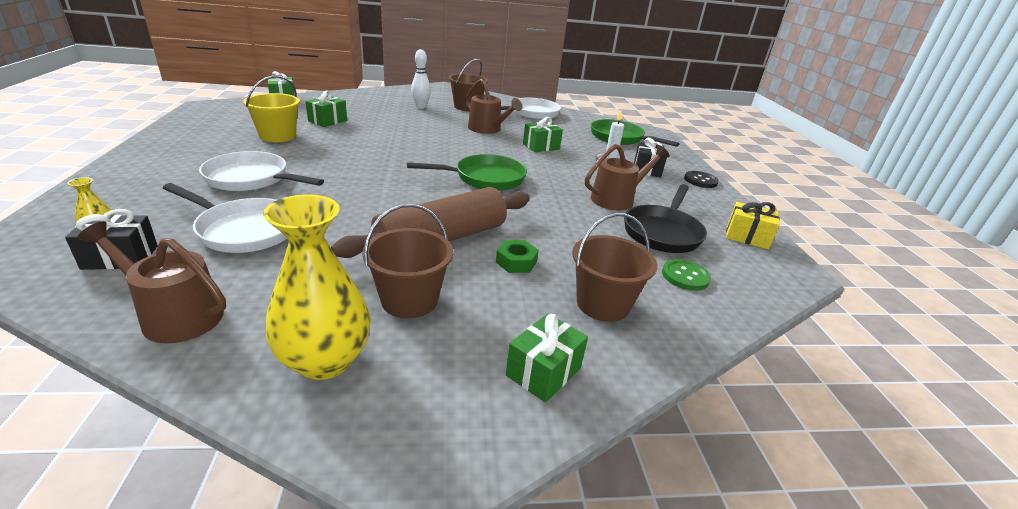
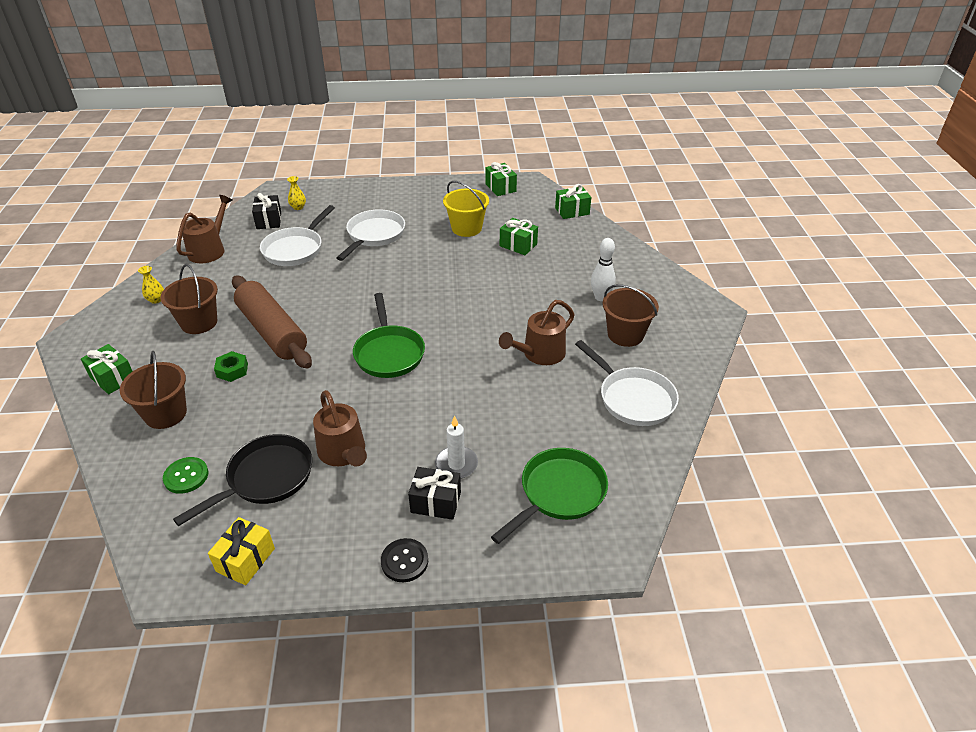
camera: 95 degrees right, 10 degrees up
(325, 360) = (156, 300): yellow vase -> yellow vase, size x0.43
(541, 146) = (493, 400): green gift -> green gift (500, 188)
(662, 232) = (266, 478): black pan -> black pan turned 105 degrees clockwise

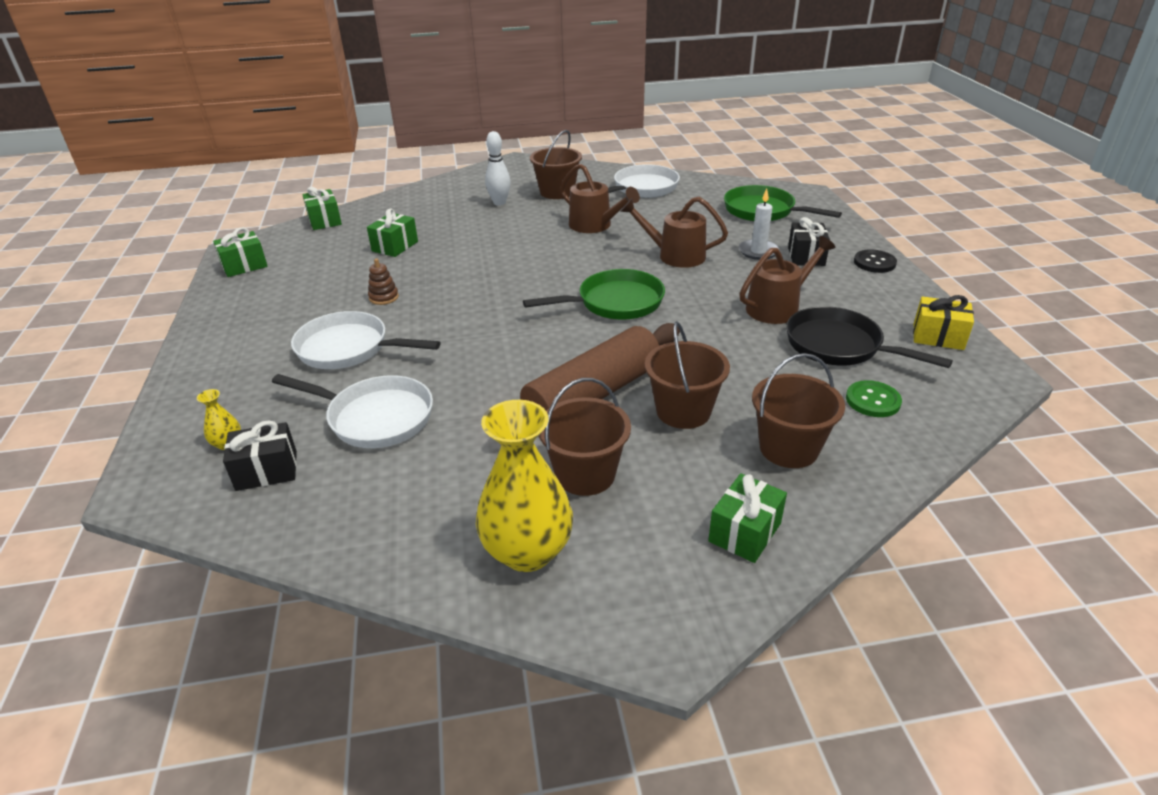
camera: 95 degrees left, 5 degrees down
(156, 300) = (527, 551): yellow vase -> yellow vase, size x2.35
(209, 250) = (359, 526): brown watering can -> brown watering can (675, 255)
(232, 370) = (683, 411): green nut -> brown bucket
(436, 244) = (383, 297): none -> brown stacking toy
(466, 228) = (347, 280): yellow bucket -> none

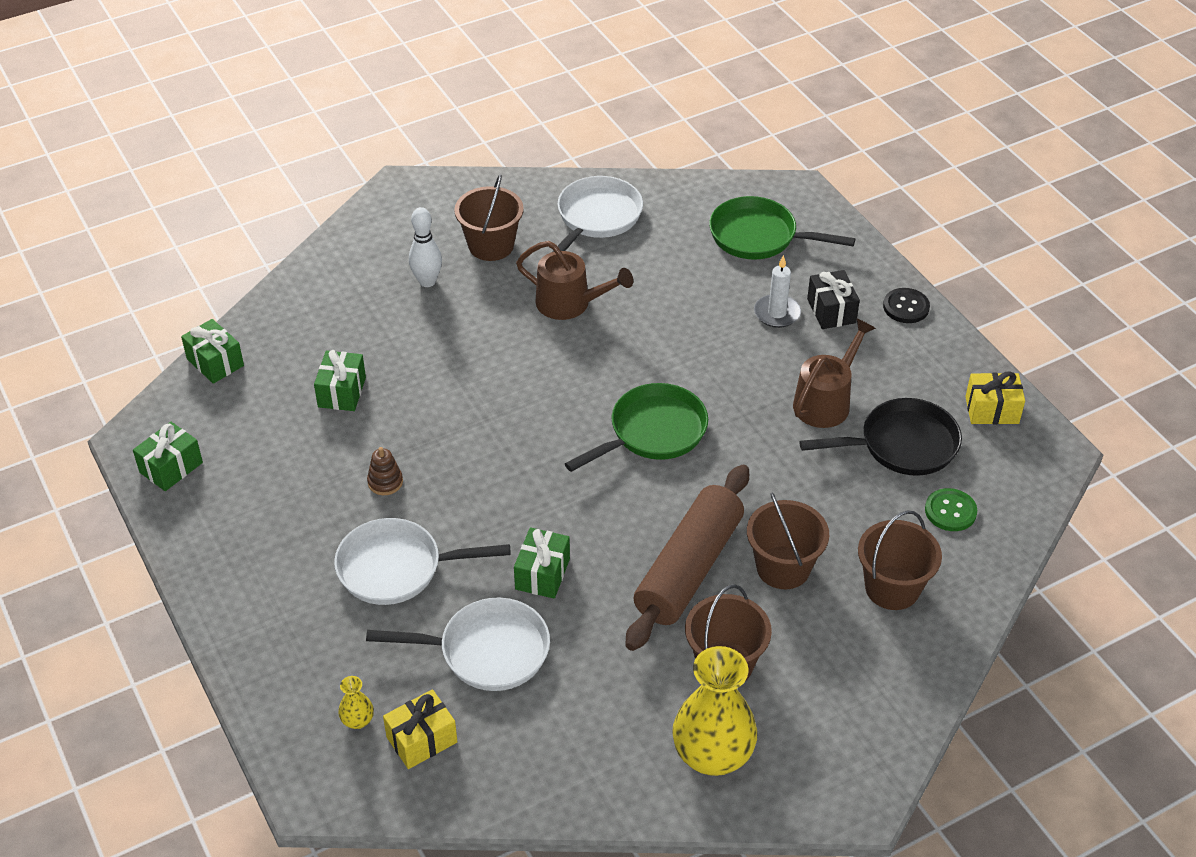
camera: 20 degrees left, 10 degrees up
(267, 470) = (422, 739): black gift -> yellow gift
(675, 255) = (687, 339): brown watering can -> none
(744, 532) = (883, 687): green gift -> green gift (542, 574)
(839, 346) = (902, 445): black pan -> black pan turned 150 degrees clockwise

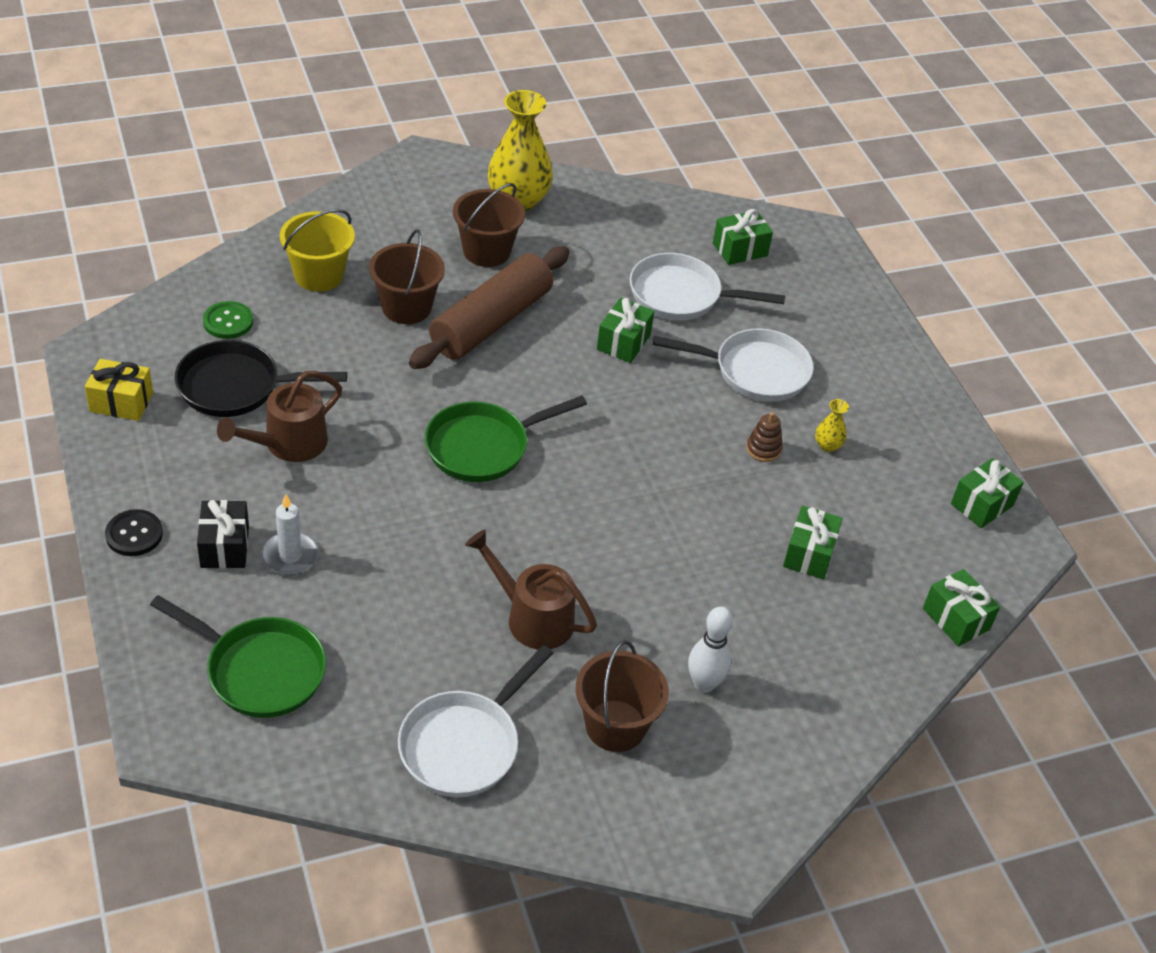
camera: 175 degrees left, 0 degrees up
(357, 720) = (790, 270): yellow vase -> yellow vase (827, 445)
(422, 739) = (740, 249): yellow gift -> green gift
(892, 588) = (319, 275): brown bucket -> yellow bucket

